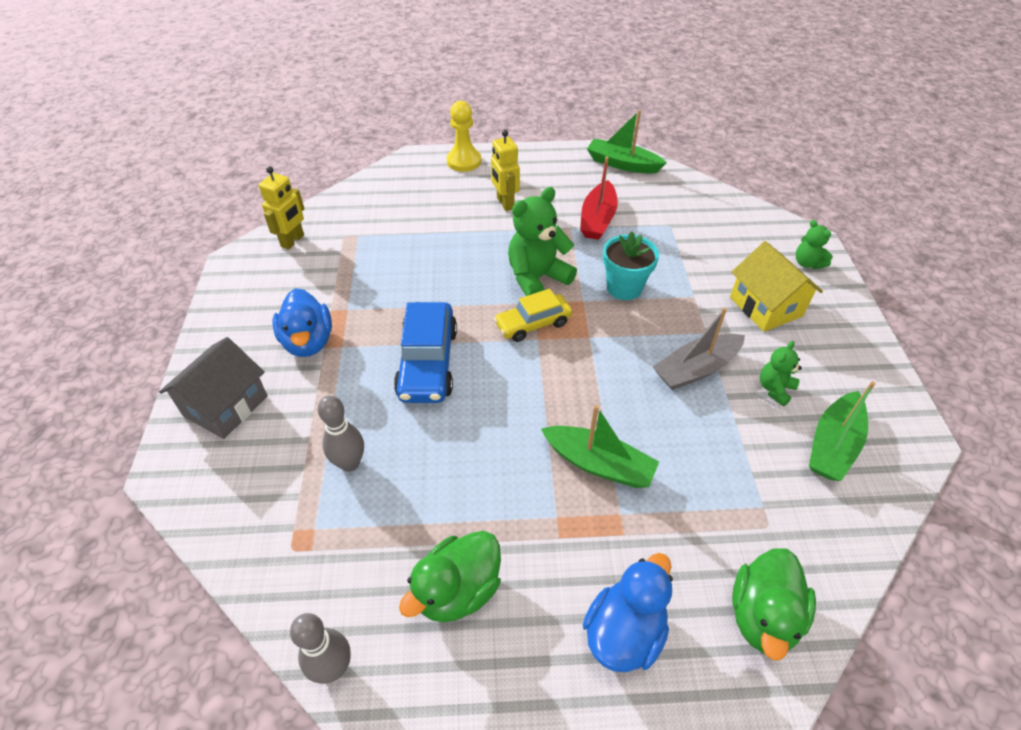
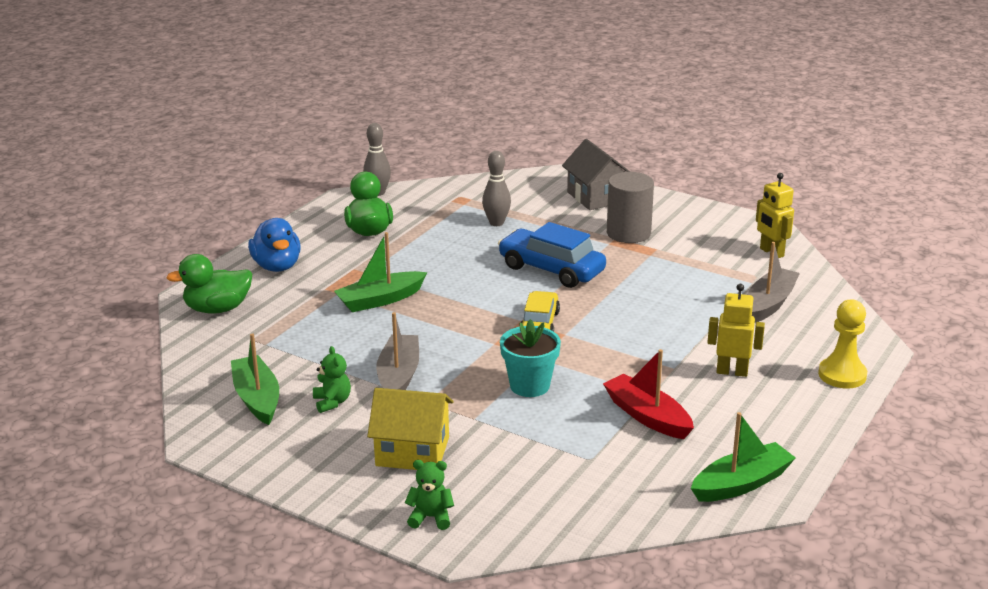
camera: 125 degrees right, 20 degrees down
(308, 342) = (628, 233): blue duck -> grey cylinder
(387, 216) = (770, 303): none -> grey boat
(537, 278) = (593, 346): green teddy bear -> none
(763, 616) = (217, 309): green duck -> green duck turned 75 degrees counterclockwise

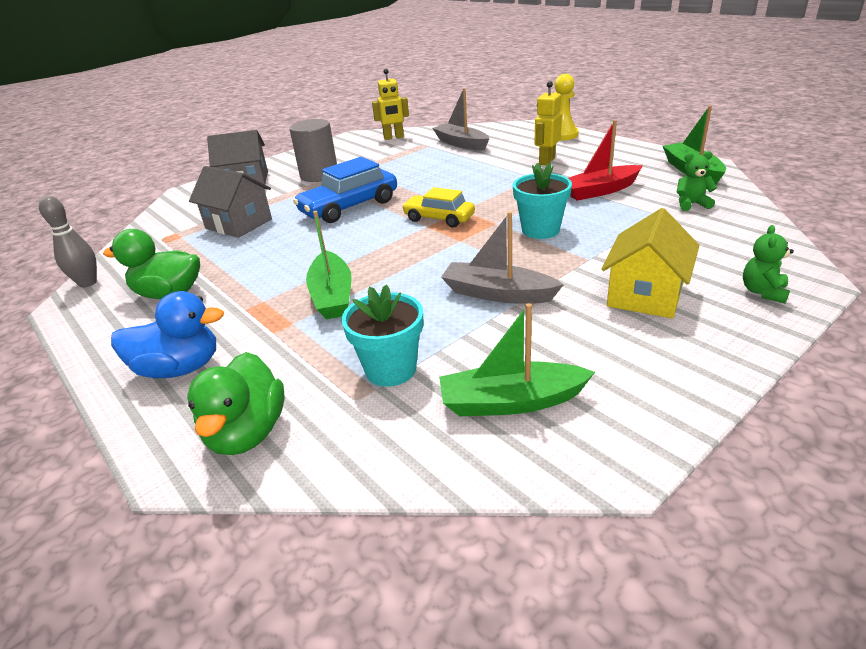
camera: 70 degrees left, 5 degrees up
(287, 345) = (391, 369): none -> turquoise flower pot
(332, 402) = (537, 340): green teddy bear -> green teddy bear (691, 204)
(496, 223) = (239, 224): grey bowling pin -> grey house

